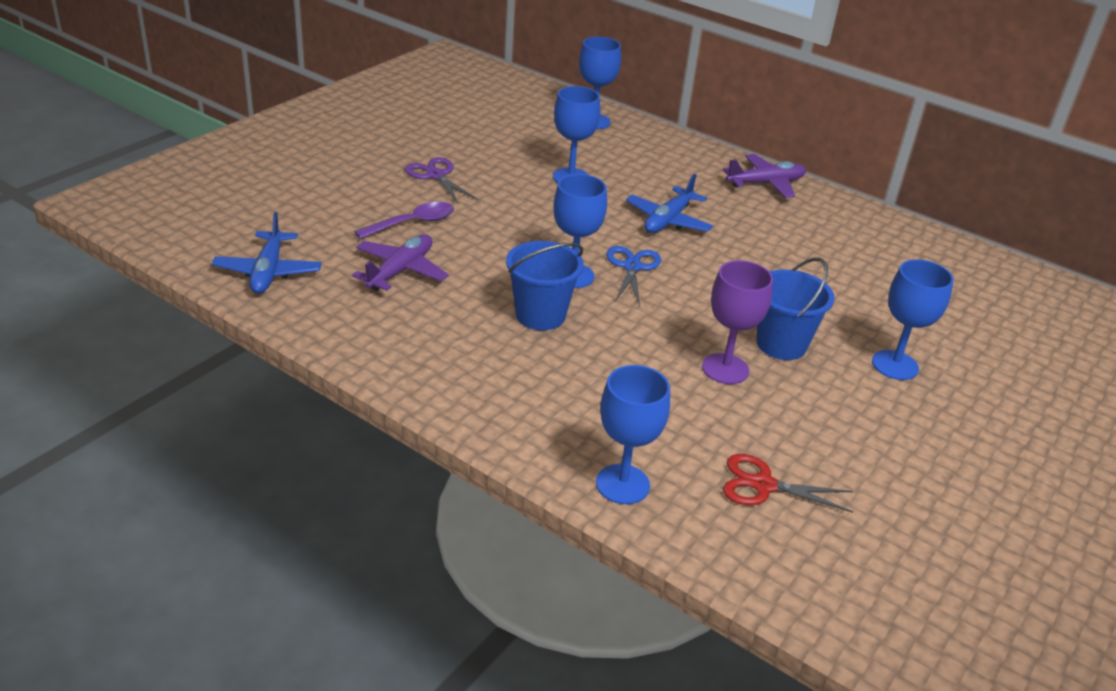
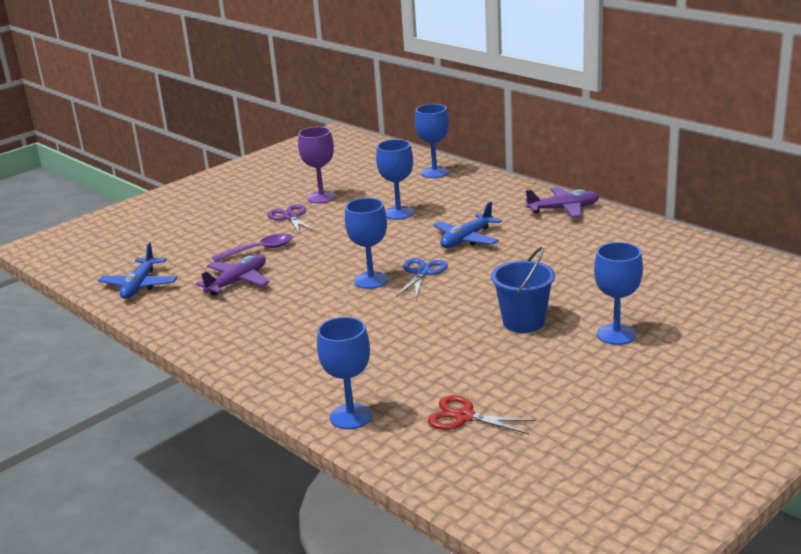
camera: 15 degrees right, 10 degrees down
(540, 315) = (334, 307): blue bucket -> none
(725, 369) = (468, 340): purple goblet -> purple goblet (321, 197)

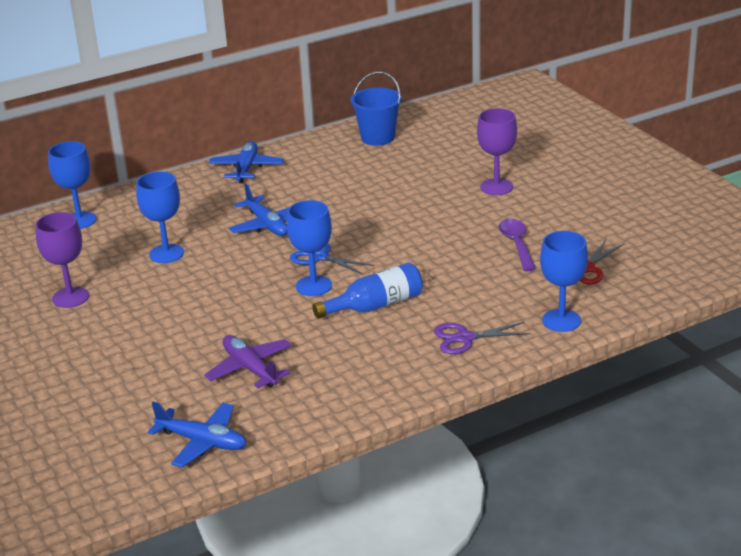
camera: 75 degrees left, 5 degrees up
(260, 250) = (179, 349): purple spoon -> purple spoon (516, 244)
(290, 217) = (106, 322): purple scissors -> purple scissors (465, 338)
(347, 314) = (375, 306): none -> blue bottle
(523, 322) = (451, 221): blue bucket -> blue bucket (378, 137)
(563, 209) = (246, 168): purple plane -> blue plane
(616, 334) = (496, 187): blue goblet -> purple goblet

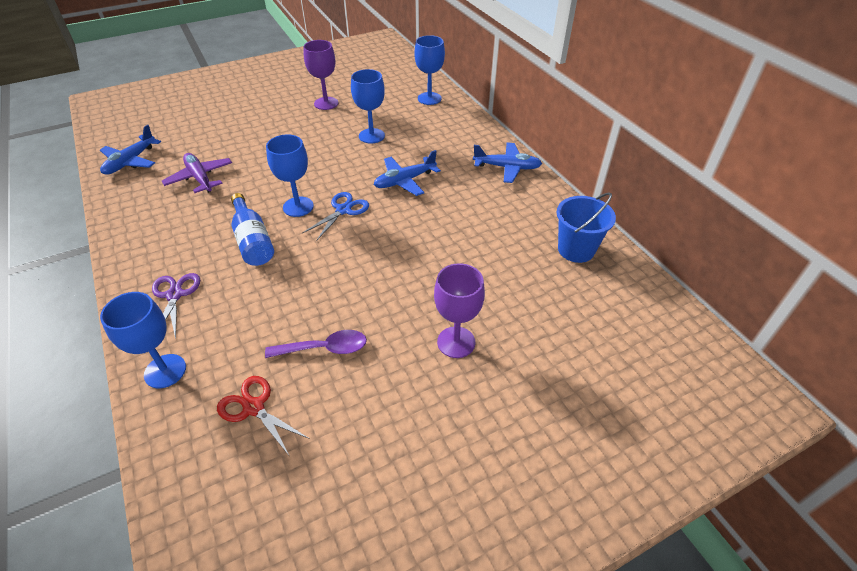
camera: 90 degrees right, 15 degrees up
(250, 369) = (200, 178): purple plane -> purple plane turned 90 degrees counterclockwise

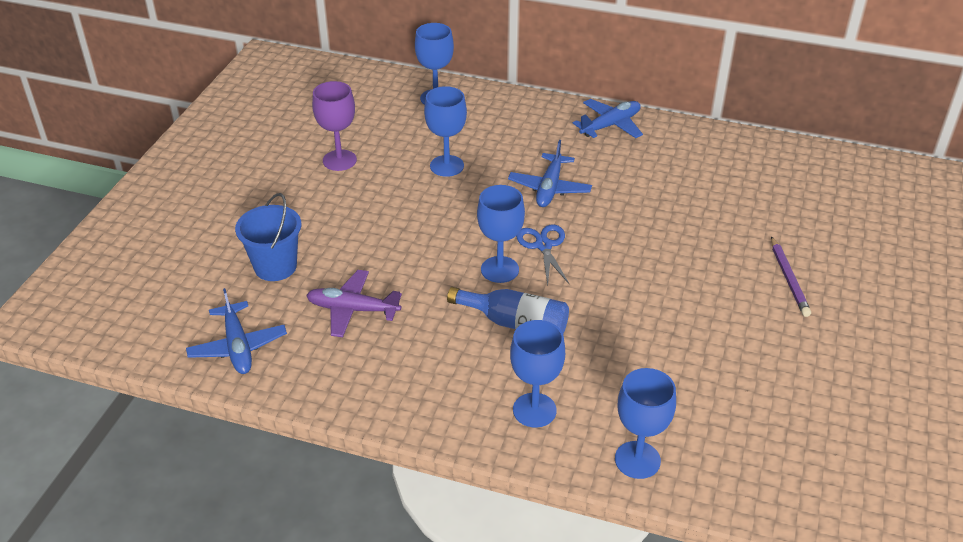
camera: 45 degrees left, 5 degrees down
(175, 295) = (534, 410): purple scissors -> blue goblet
(254, 407) = (741, 424): red scissors -> none
(324, 348) = (717, 351): purple spoon -> none
(456, 342) = (788, 279): purple goblet -> purple pencil
(576, 249) = (758, 160): blue bucket -> blue bucket (275, 267)

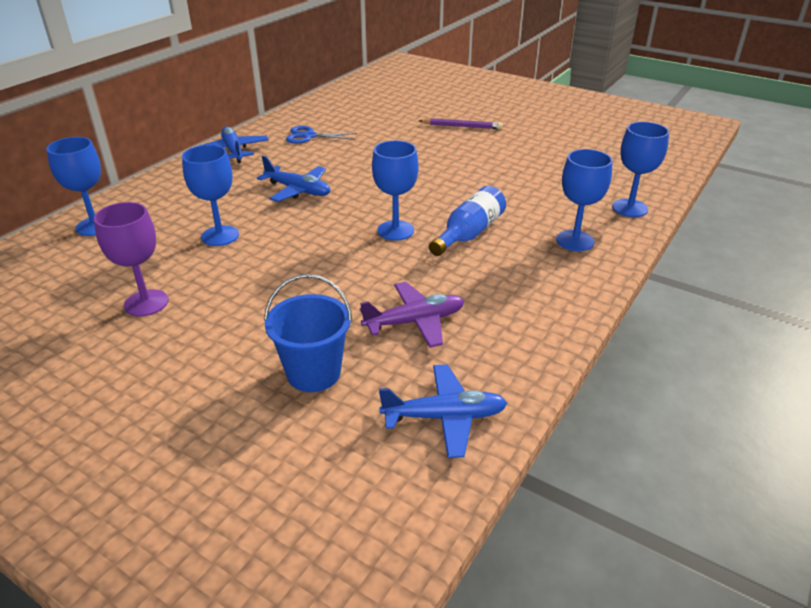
camera: 75 degrees left, 5 degrees down
(353, 309) = (415, 322): purple plane -> purple plane turned 135 degrees counterclockwise
(543, 245) = (375, 205): blue scissors -> blue scissors (309, 136)

